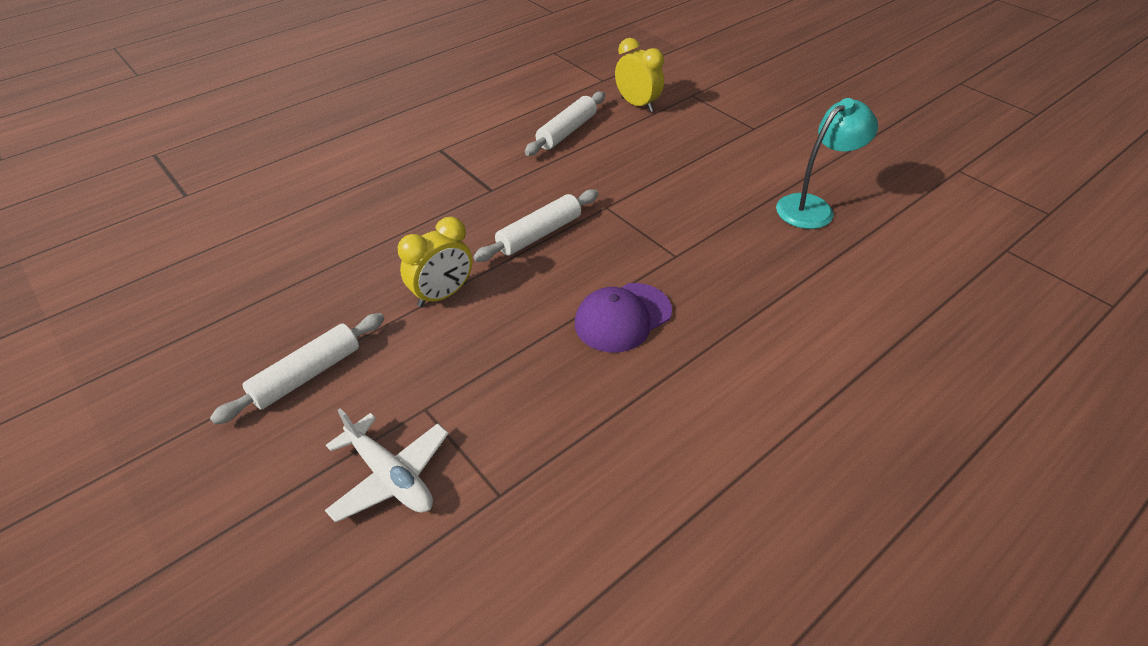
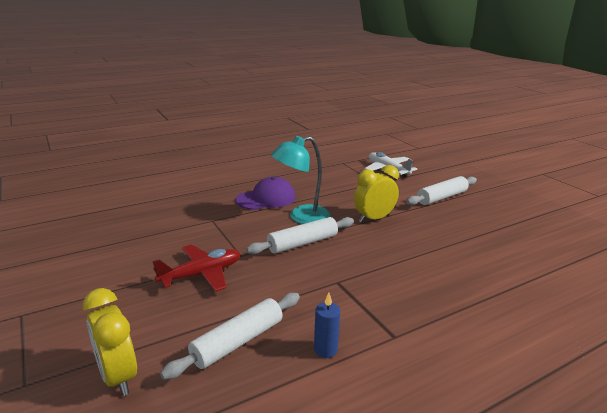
camera: 170 degrees left, 20 degrees down
(497, 135) = (325, 349): none -> blue candle
(633, 179) = (201, 274): none -> red plane
(813, 207) = (80, 235): turquoise lamp -> turquoise lamp (301, 217)

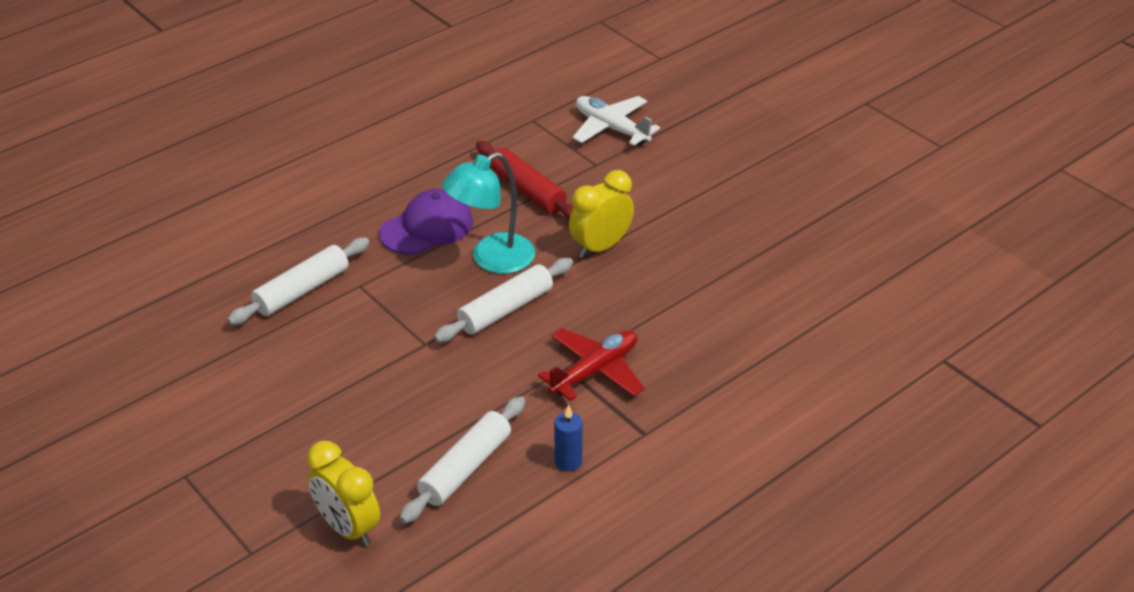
camera: 10 degrees left, 15 degrees up
(201, 274) = (384, 383): red plane -> red plane (595, 371)
(332, 189) = (527, 190): none -> red rolling pin
(442, 197) = (701, 185): white rolling pin -> white rolling pin (302, 290)

